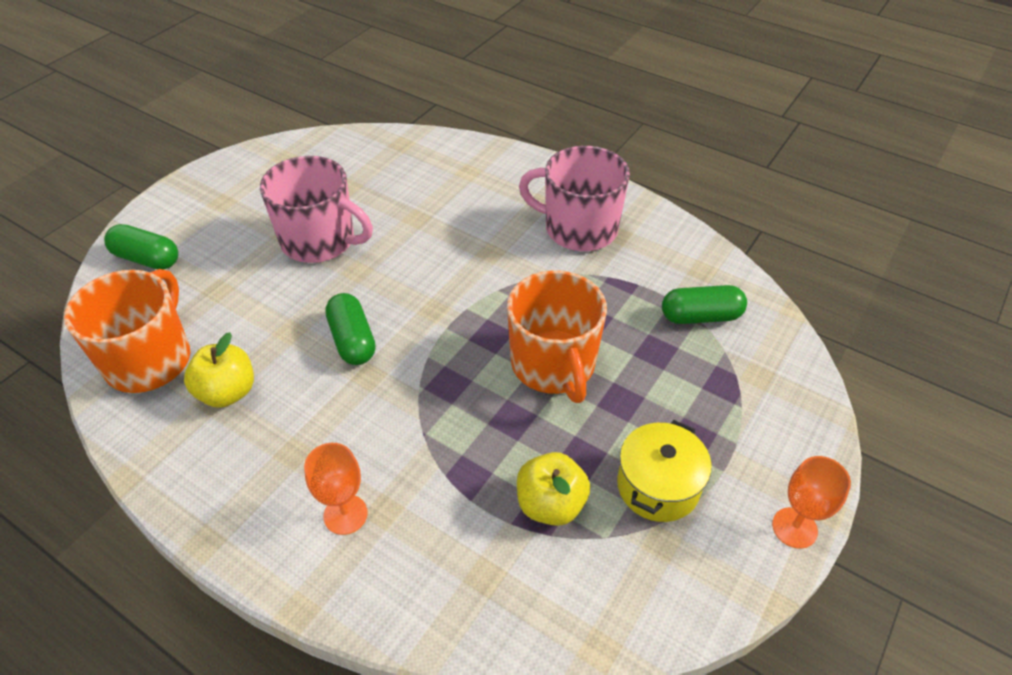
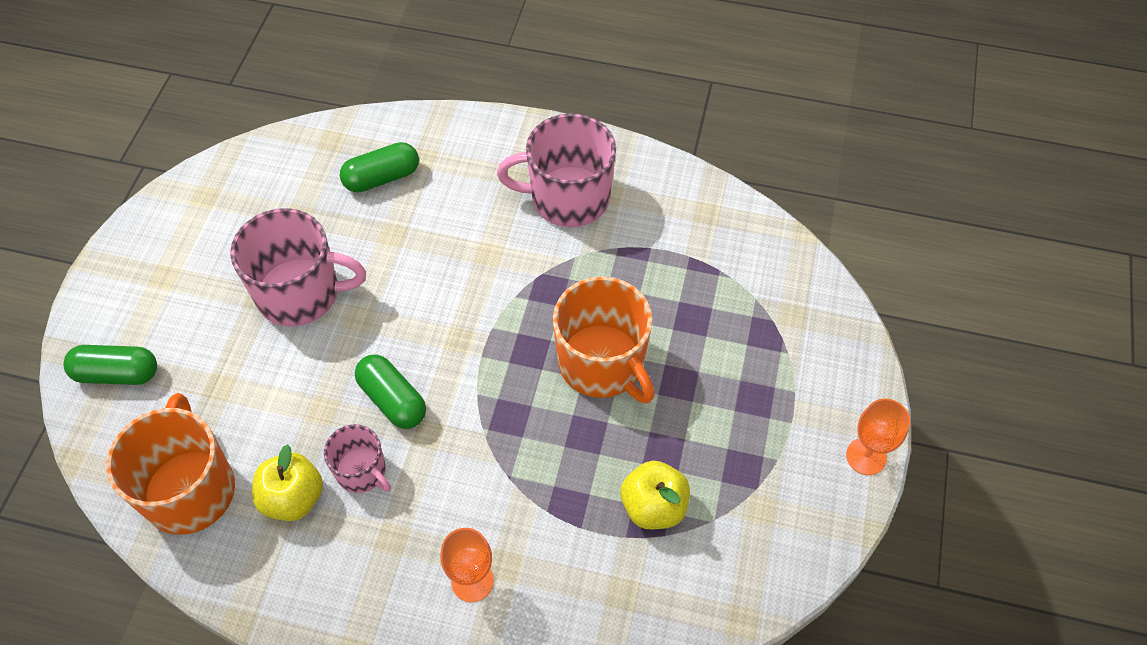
camera: 20 degrees left, 10 degrees up
(296, 389) = (362, 471): none -> pink mug
(658, 486) = (740, 456): yellow pot -> none
(700, 316) = (721, 266): green capsule -> green capsule (382, 178)

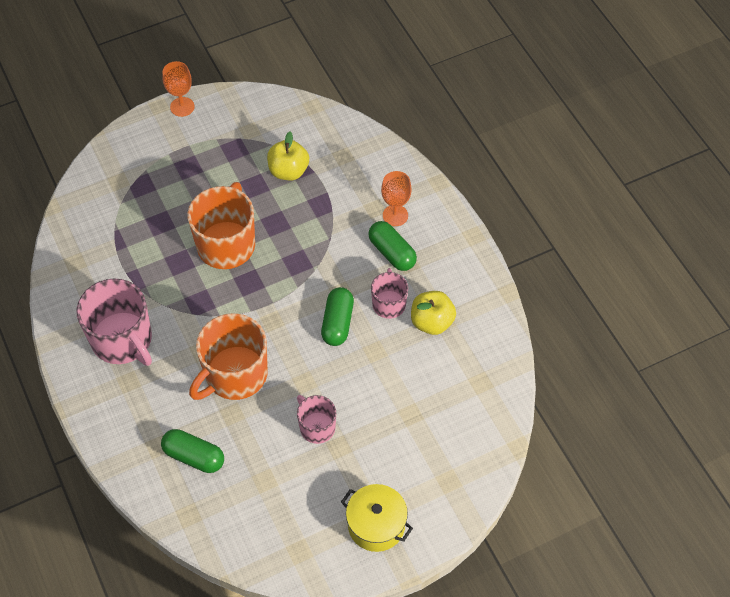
camera: 130 degrees left, 0 degrees up
(117, 374) = (454, 475): green capsule -> green capsule (392, 252)
(154, 270) = (376, 525): none -> yellow pot
(190, 489) = (474, 373): orange mug -> orange mug (235, 374)
(300, 293) = (316, 427): pink mug -> pink mug, size x0.56

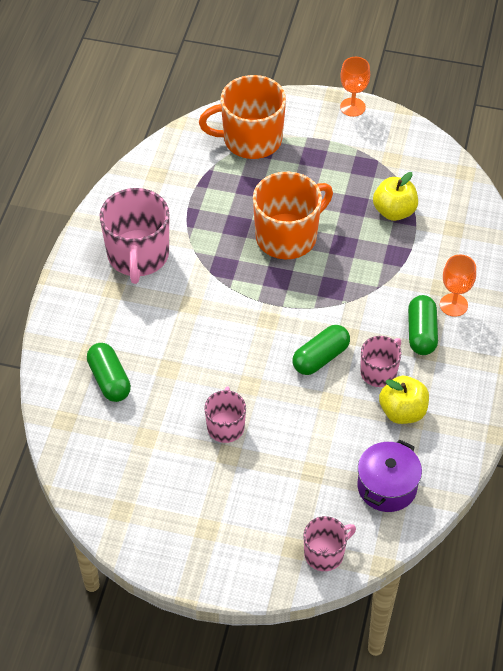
camera: 40 degrees right, 5 degrees down
(235, 374) = (199, 341): orange mug -> orange mug (251, 139)
(376, 525) = (201, 537): yellow pot -> none
(471, 386) = (387, 487): none -> purple pot
(473, 468) = (325, 553): none -> pink mug

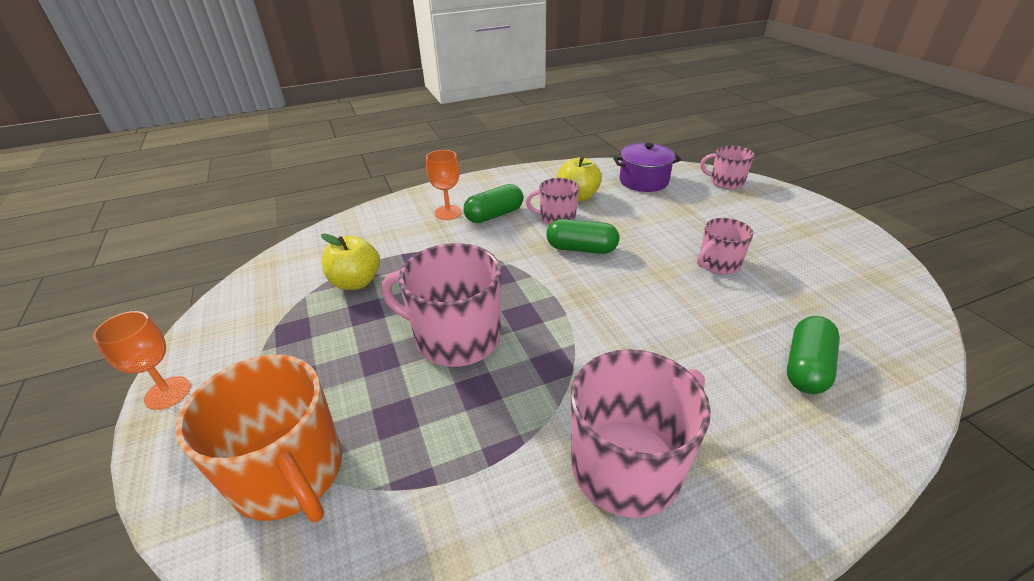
camera: 125 degrees left, 15 degrees down
(287, 236) = (456, 337): orange mug -> pink mug

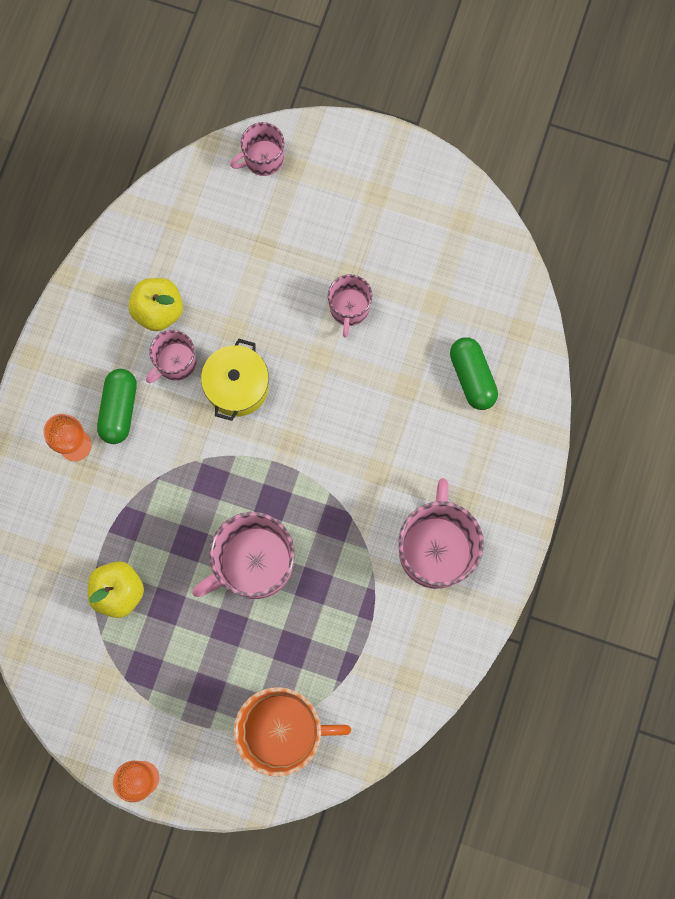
camera: 50 degrees left, 40 degrees up
(581, 249) = (237, 386): green capsule -> yellow pot
(643, 181) = (190, 224): purple pot -> none

